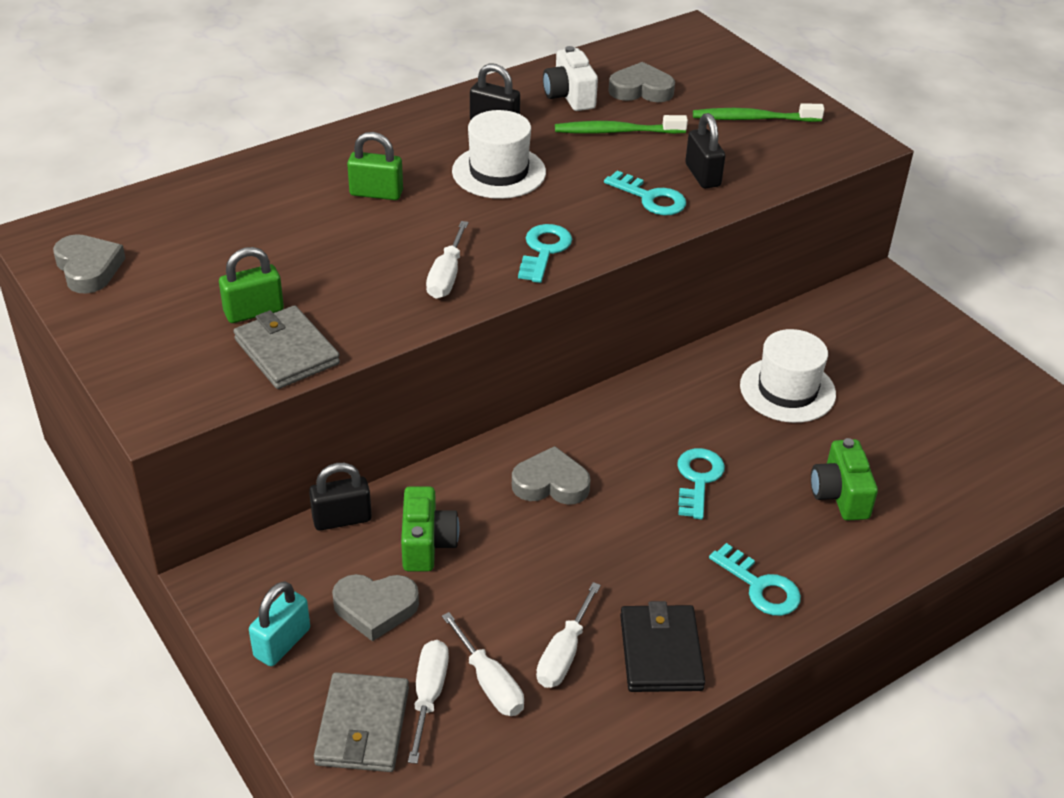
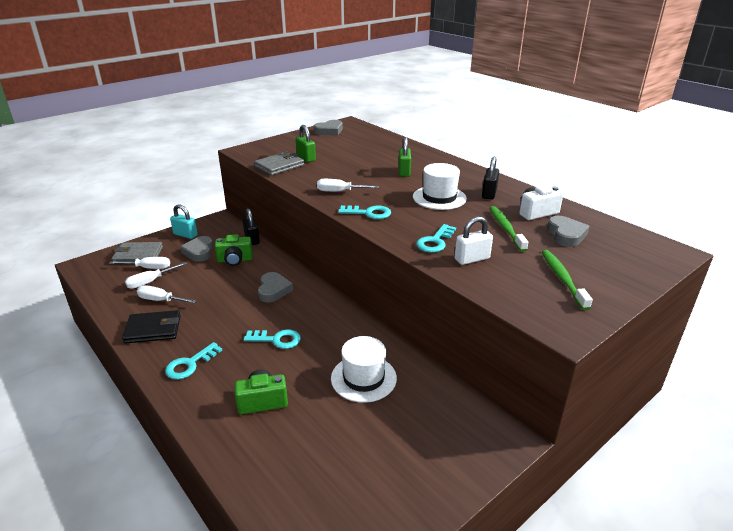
camera: 85 degrees right, 10 degrees down
(702, 175) = (472, 259): black padlock -> white padlock

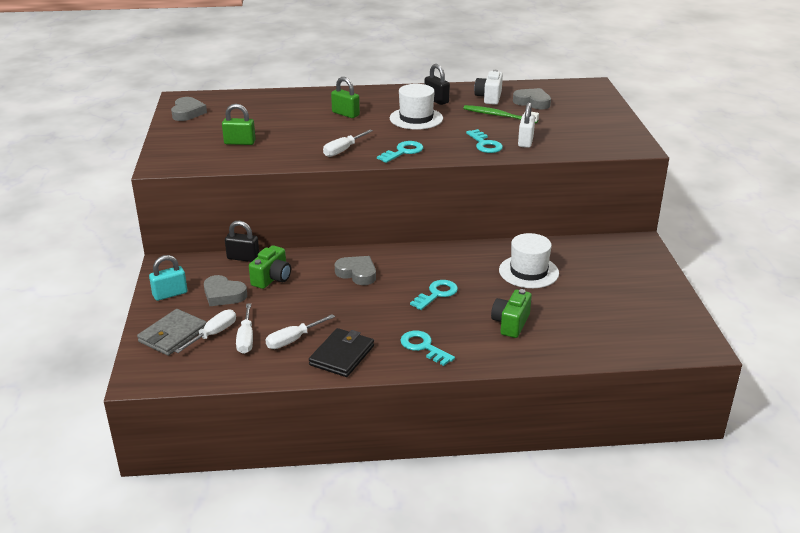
camera: 55 degrees left, 0 degrees up
(190, 364) = (423, 347): turquoise key -> turquoise key turned 150 degrees clockwise
(279, 166) = (238, 159): grey wallet -> none
(562, 278) = (584, 125): green toothbrush -> none

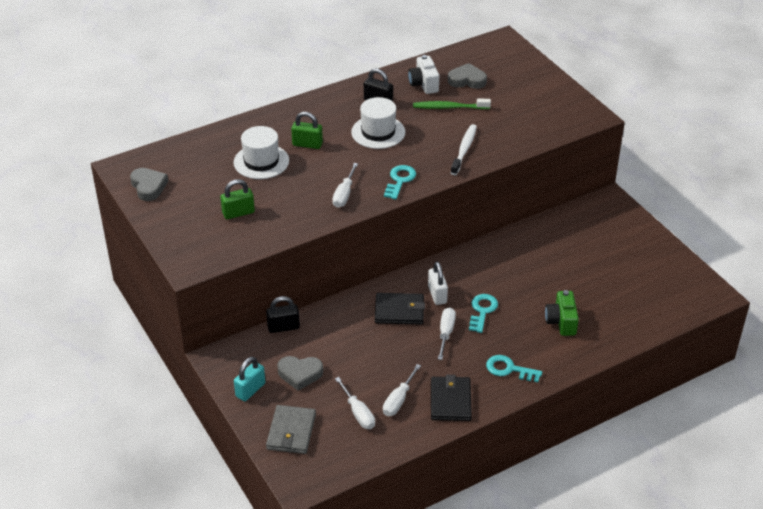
camera: 25 degrees left, 10 degrees up
(213, 334) = (326, 418): white screwdriver -> white screwdriver (446, 333)
(272, 278) = (329, 342): green camera -> none
(357, 273) = (399, 311): grey heart -> black wallet
(485, 144) = (464, 150): turquoise key -> white toothbrush
(525, 141) = (496, 136): white padlock -> white padlock (437, 294)
(528, 272) = (541, 262): white hat -> white hat (261, 161)

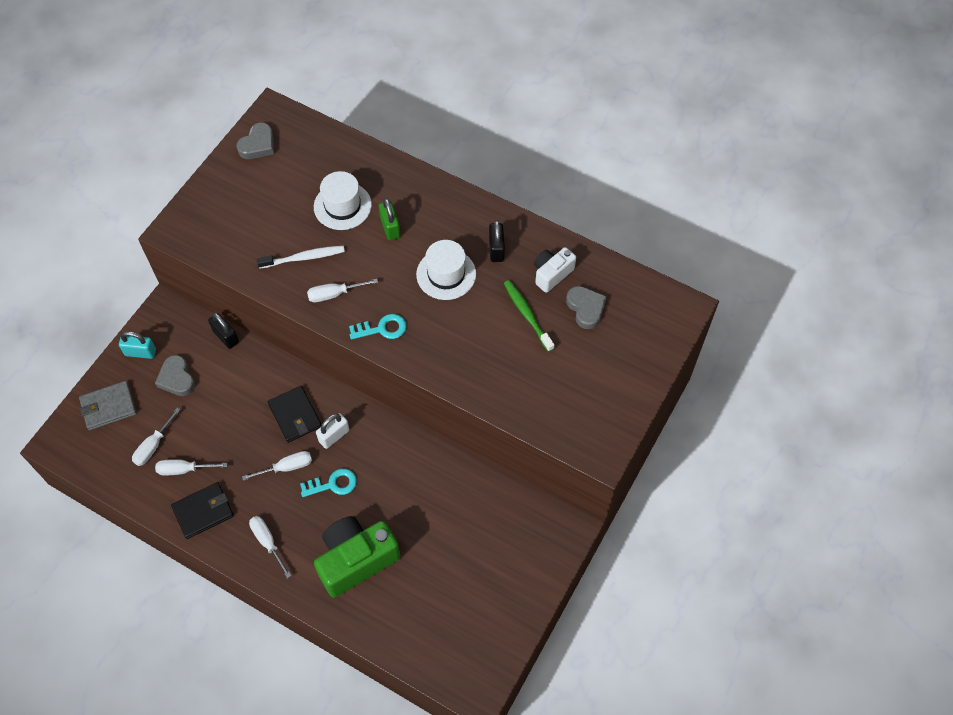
camera: 60 degrees right, 20 degrees up
(238, 213) = (261, 228): green padlock -> none
(464, 150) = (465, 360): white toothbrush -> white toothbrush (304, 258)
(509, 369) = (267, 542): turquoise key -> white screwdriver
(561, 322) = (356, 560): green camera -> green camera, size x1.81

